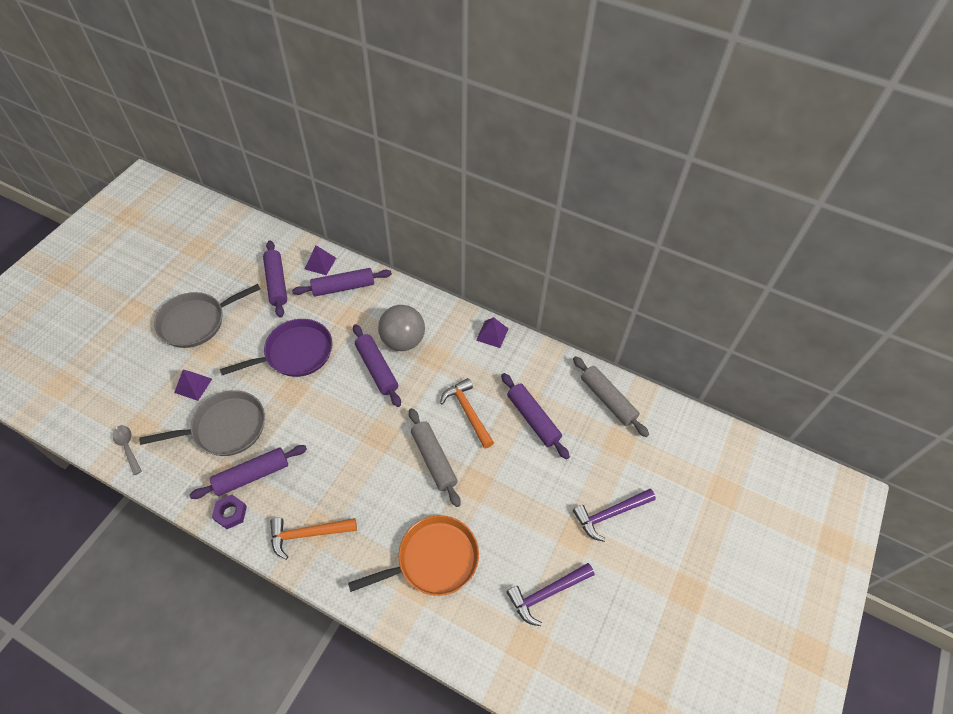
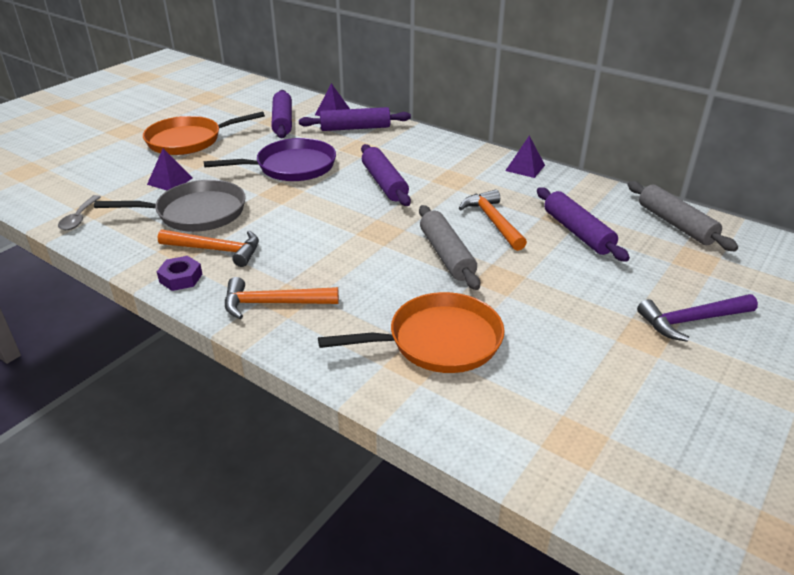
camera: 10 degrees right, 20 degrees down
(127, 447) = (79, 218): grey spoon -> grey spoon turned 150 degrees counterclockwise
(196, 322) = (188, 140): grey pan -> orange pan
(252, 475) = (216, 250): purple rolling pin -> orange hammer
(403, 341) = (418, 166): grey ball -> none
(546, 593) = (603, 389): purple hammer -> none

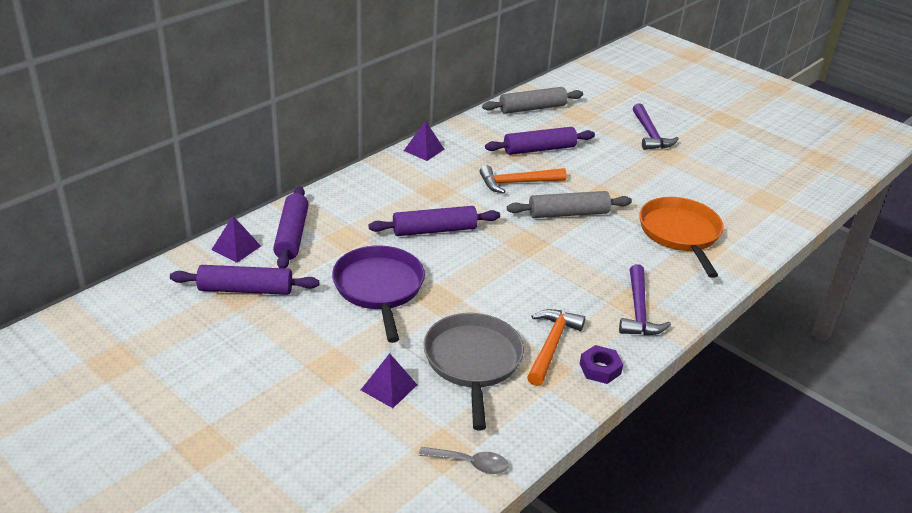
camera: 85 degrees left, 0 degrees up
(188, 140) = (271, 375): orange pan -> none
(273, 303) = (638, 311): orange hammer -> purple hammer

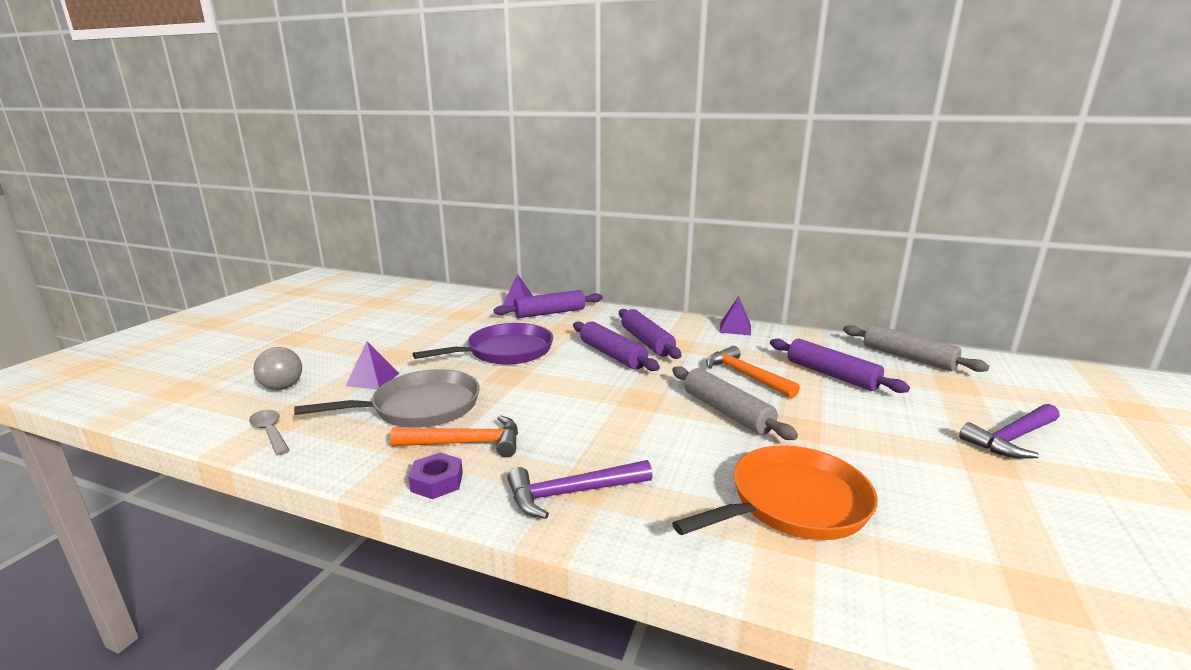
camera: 70 degrees right, 15 degrees down
(245, 289) = (472, 314): purple rolling pin -> purple rolling pin (646, 342)
(365, 457) = (282, 387): none -> grey ball
(470, 463) = (270, 432): grey spoon -> grey spoon turned 150 degrees clockwise

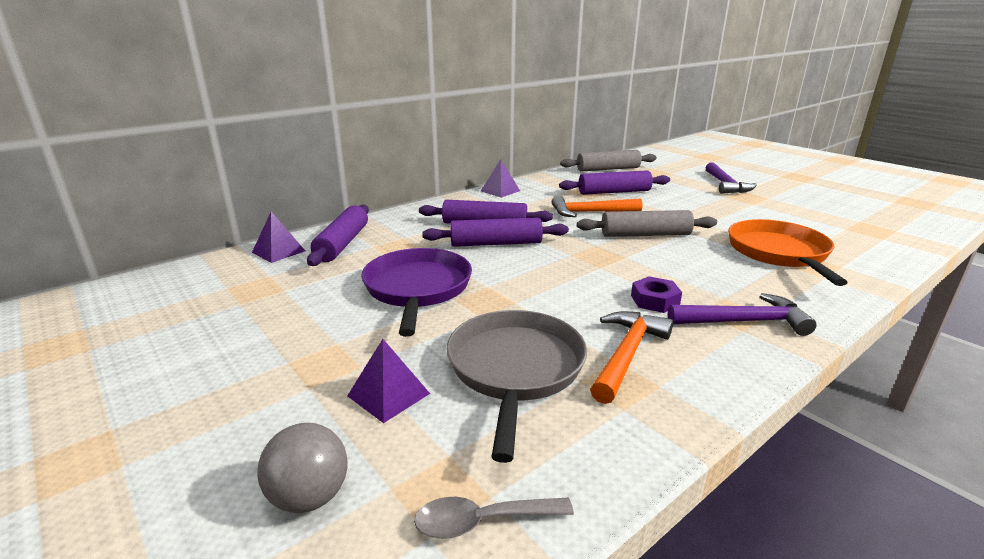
camera: 60 degrees left, 5 degrees up
(437, 482) = (699, 386): purple nut -> purple nut (655, 300)
(571, 493) = (744, 321): purple hammer -> purple hammer turned 105 degrees counterclockwise

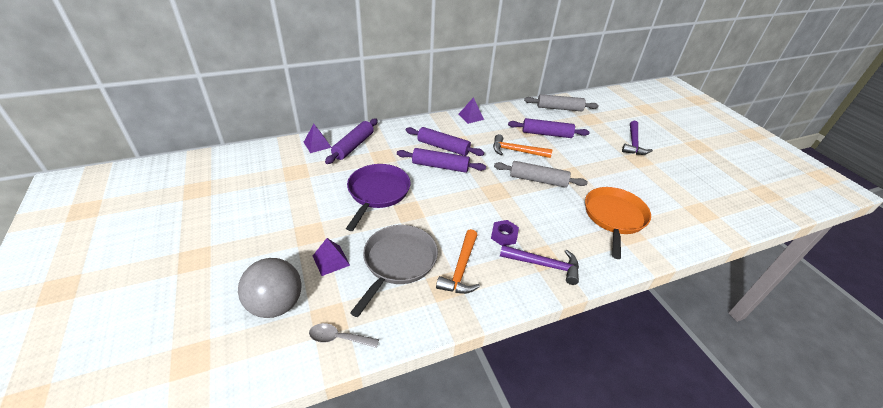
camera: 15 degrees right, 15 degrees up
(310, 497) = (276, 304): grey ball -> grey ball, size x1.57
(627, 354) = (461, 269): orange hammer -> orange hammer turned 150 degrees clockwise

